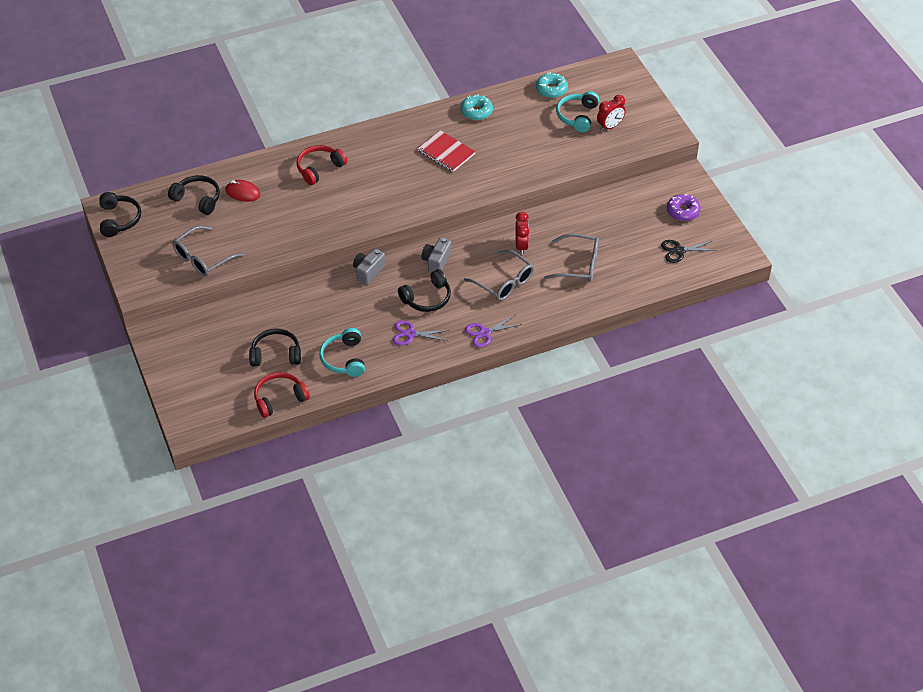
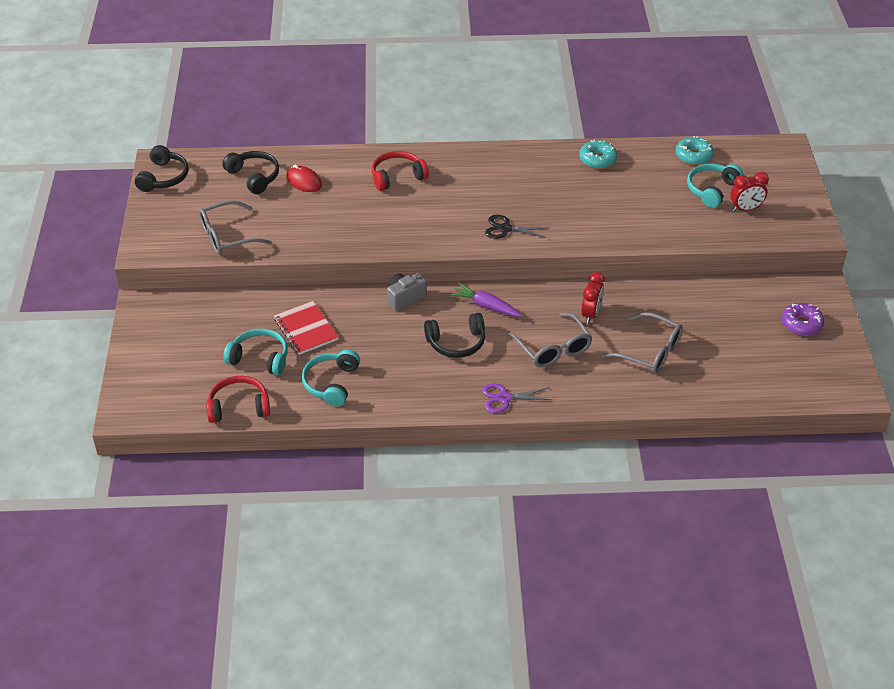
camera: 20 degrees right, 5 degrees down
(276, 354) = (259, 358): black headphones -> turquoise headphones
(410, 334) = (419, 376): purple scissors -> none
(436, 261) = (486, 306): grey camera -> purple carrot
(446, 152) = (544, 193): red notebook -> red notebook (306, 329)
(679, 251) = (779, 367): black scissors -> black scissors (505, 228)

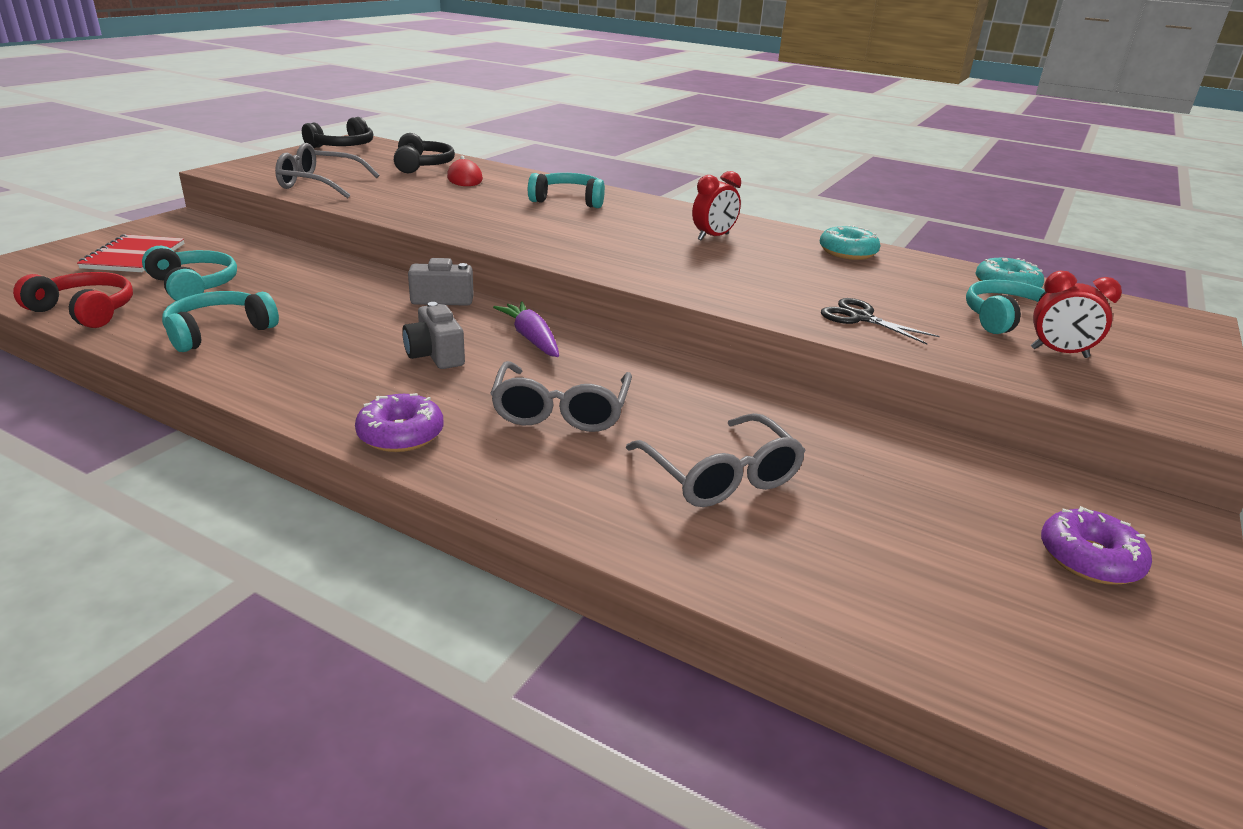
camera: 30 degrees right, 15 degrees down
(306, 329) = (287, 283): red notebook -> red notebook (134, 256)
(397, 177) = (568, 200): red headphones -> turquoise headphones
(456, 343) = (435, 355): black headphones -> grey camera
(504, 398) = (401, 434): purple scissors -> purple donut
(505, 228) = (637, 263): black scissors -> black scissors (860, 318)
(591, 314) = (673, 398): red clock -> red clock (713, 237)

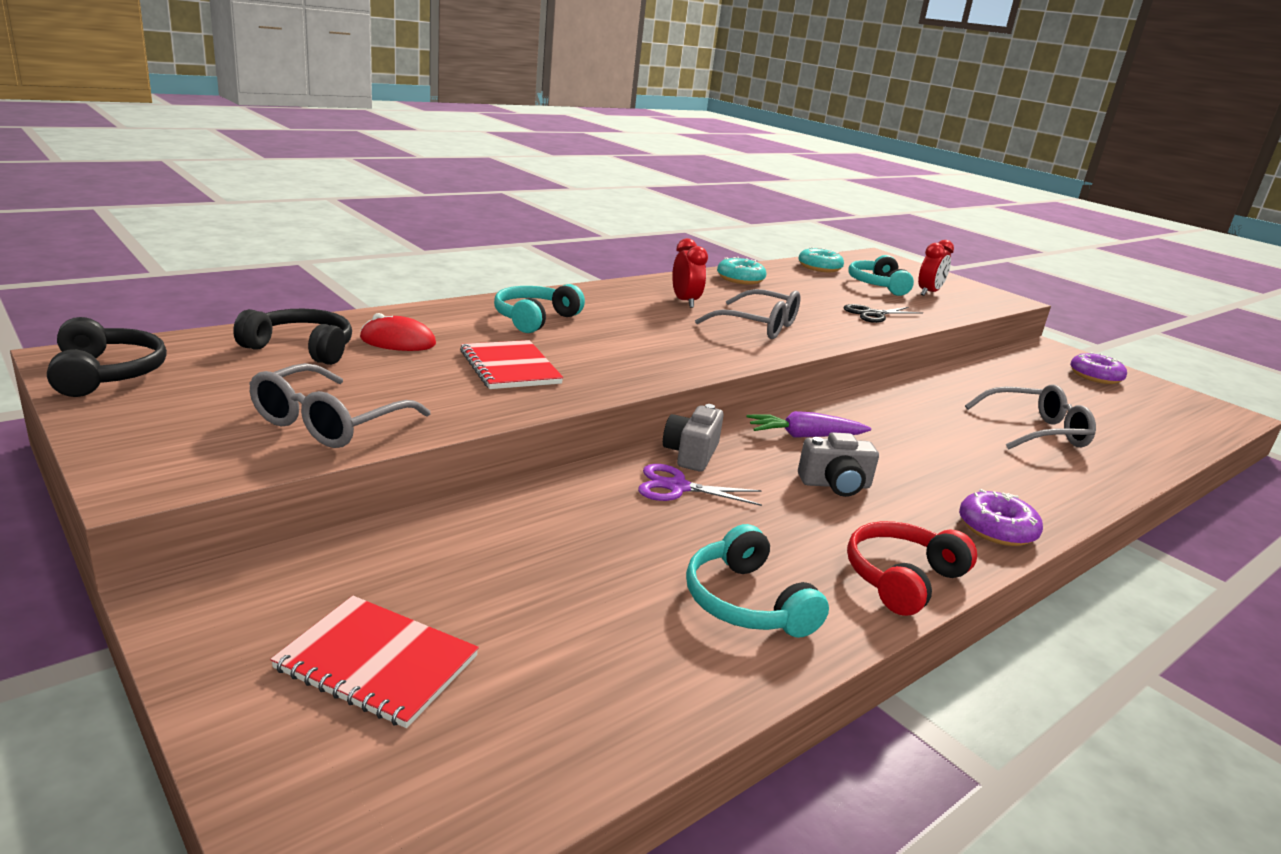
camera: 70 degrees left, 5 degrees down
(85, 311) = (629, 720): red headphones -> red headphones (902, 579)
(193, 286) = (566, 610): turquoise headphones -> none
(379, 299) = (677, 487): none -> purple scissors
(455, 205) = (510, 367): none -> red notebook
(561, 411) = (947, 457): grey glasses -> grey glasses (758, 326)

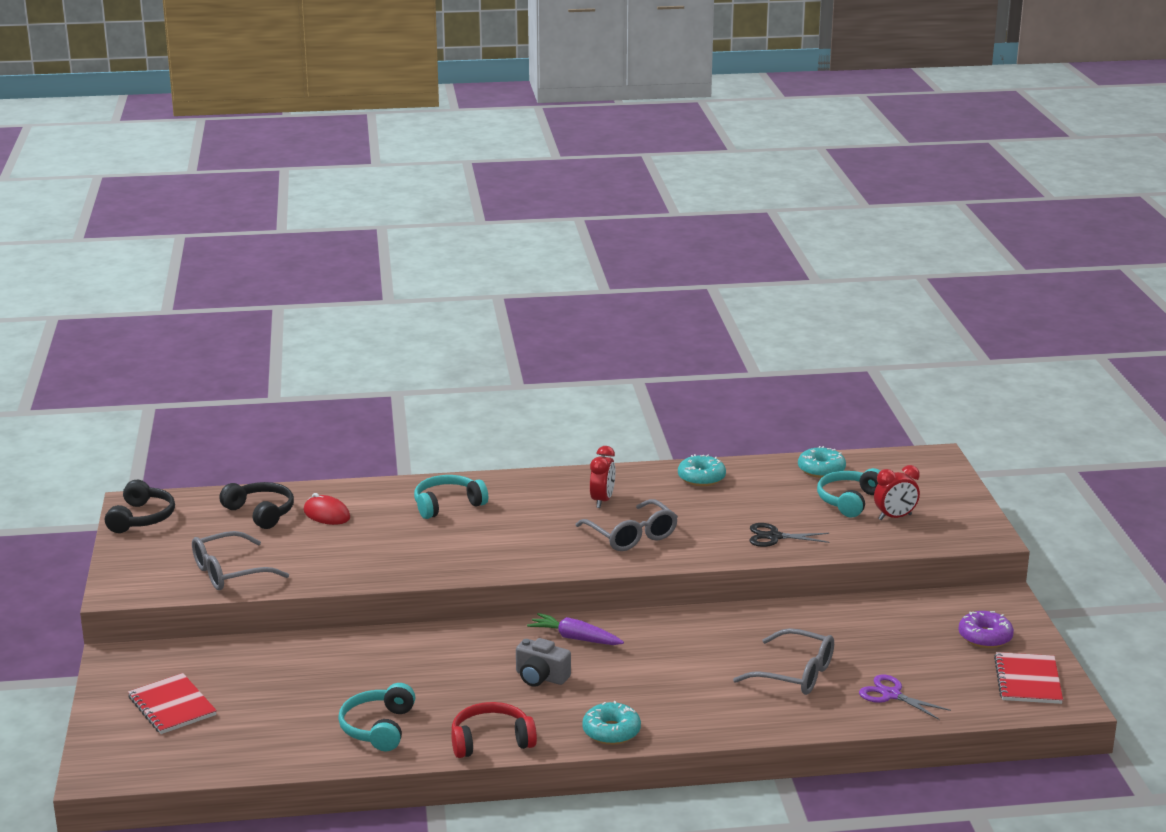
camera: 35 degrees right, 0 degrees up
(510, 367) = (378, 548): red notebook -> red notebook (1028, 680)
(677, 487) = (427, 655): purple scissors -> purple scissors (891, 695)
(691, 454) = (467, 635): grey camera -> none
(996, 529) = (611, 731): purple donut -> turquoise donut

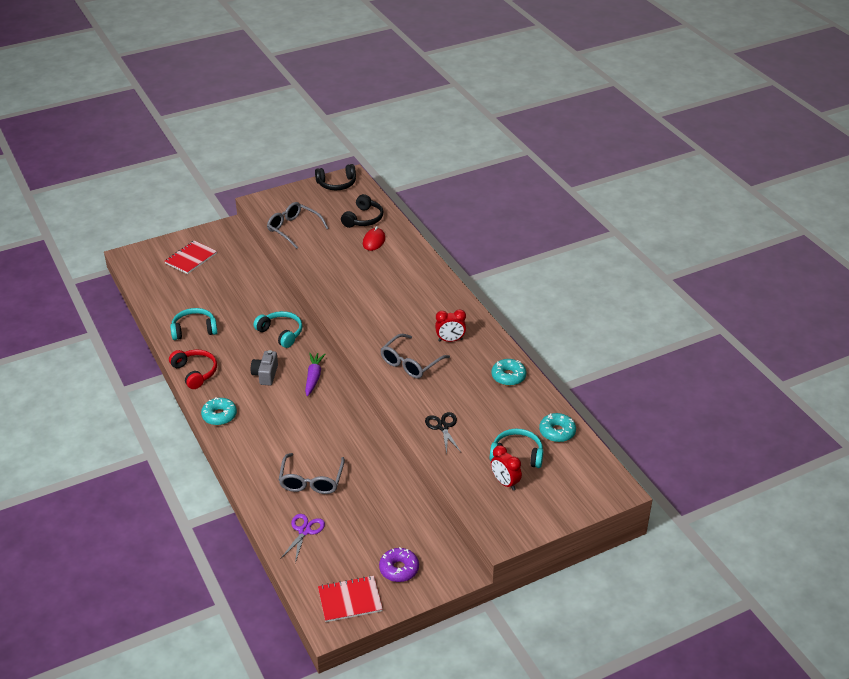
camera: 70 degrees right, 15 degrees up
(447, 505) = (409, 281): turquoise headphones -> turquoise headphones (281, 333)

